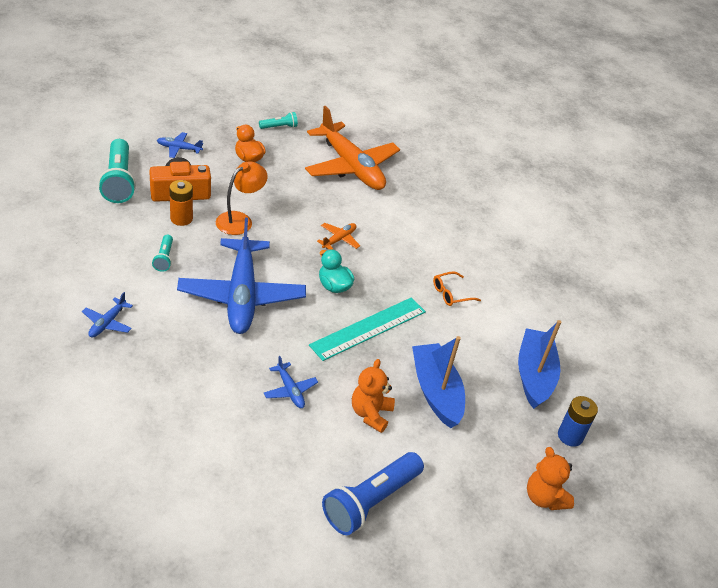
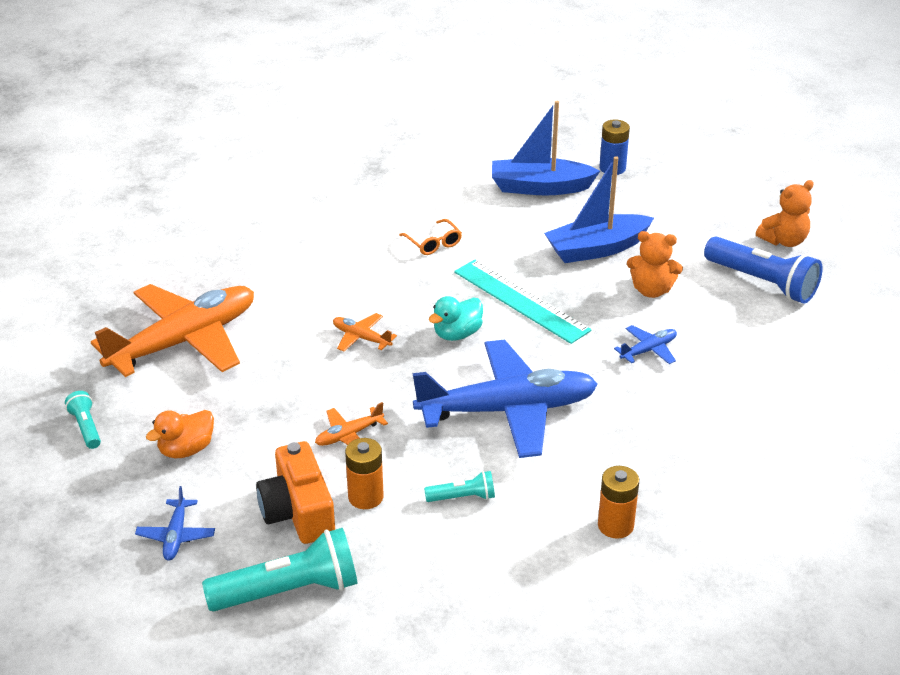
camera: 90 degrees left, 5 degrees down
(107, 323) = (615, 525): blue plane -> orange battery
(240, 220) = (349, 435): orange lamp -> orange plane
(544, 498) = (696, 184): orange teddy bear -> orange teddy bear (784, 241)

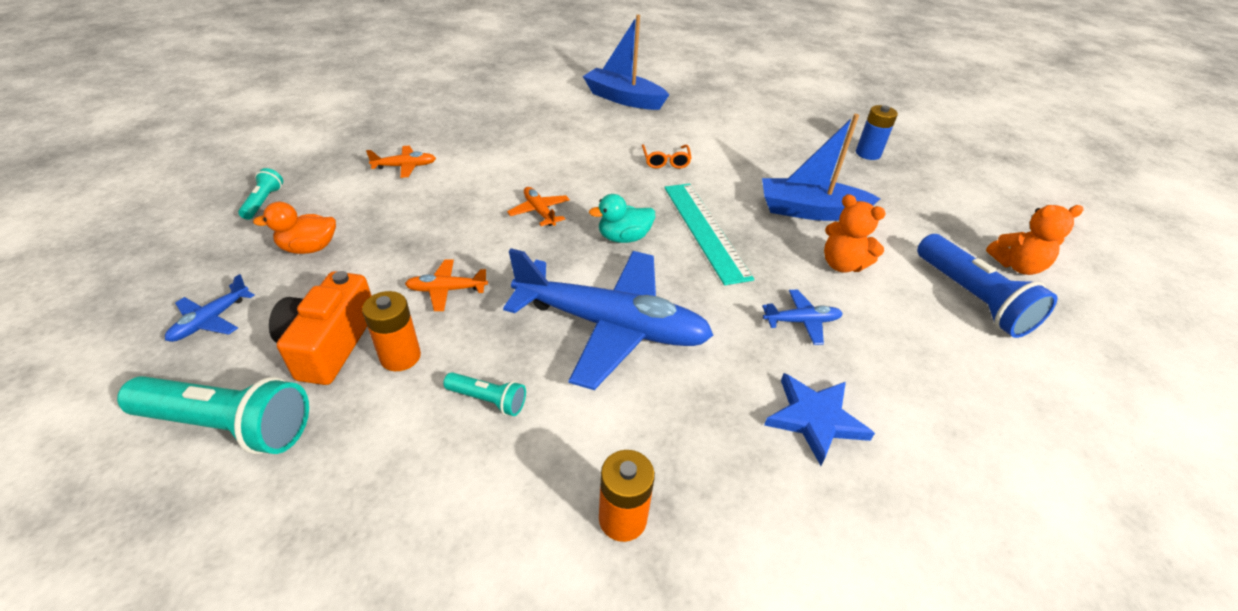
camera: 25 degrees right, 5 degrees up
(184, 341) = (405, 166): orange plane -> orange plane, size x0.41
(540, 187) = (791, 149): blue boat -> blue boat (623, 99)
(698, 416) = (815, 419): none -> blue star

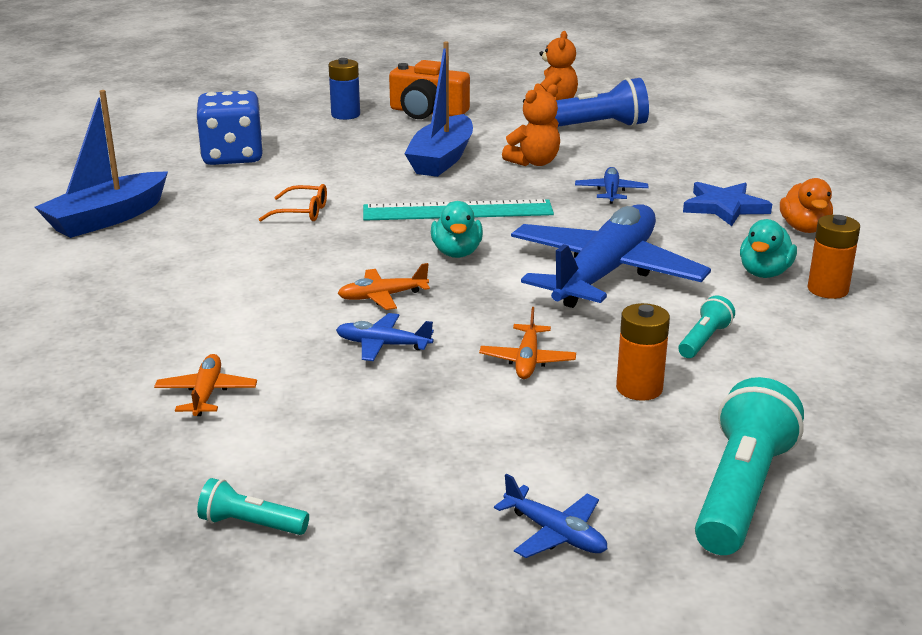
camera: 75 degrees left, 15 degrees down
(309, 248) = (406, 466): orange duck -> orange duck (804, 228)
(329, 344) = (613, 435): orange camera -> orange camera (427, 112)
(467, 220) = (382, 345): none -> blue plane
(649, 454) = (764, 273): none -> turquoise duck
(746, 121) = (233, 156): none -> blue dice

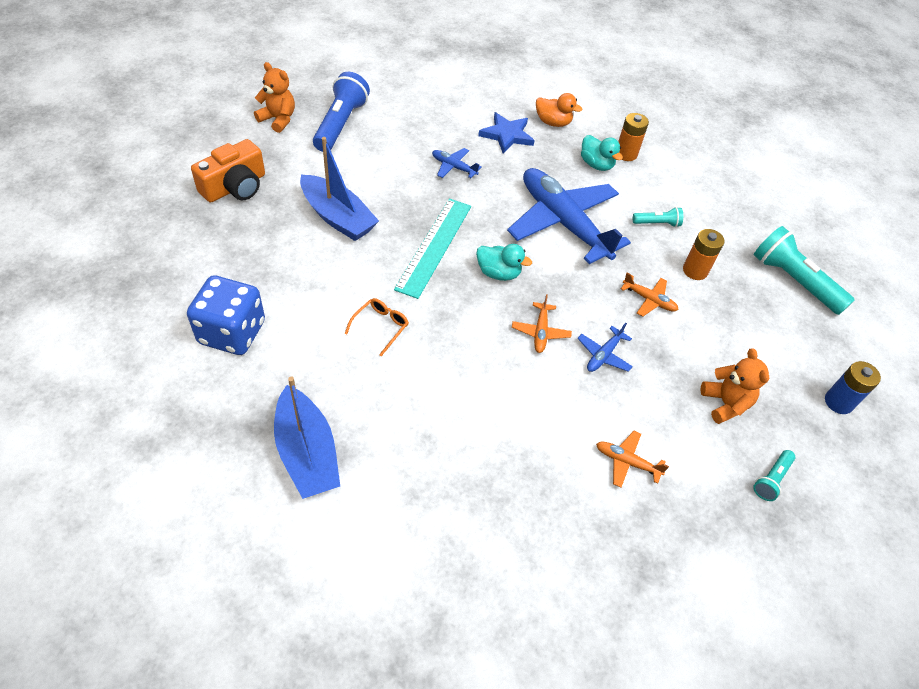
camera: 70 degrees left, 25 degrees up
(345, 115) = (197, 233): blue battery -> blue battery (838, 402)
(534, 162) = (380, 177): orange teddy bear -> orange teddy bear (725, 403)
(555, 533) = (809, 359): blue plane -> none
(704, 340) = (657, 223): turquoise flashlight -> turquoise flashlight turned 120 degrees clockwise

